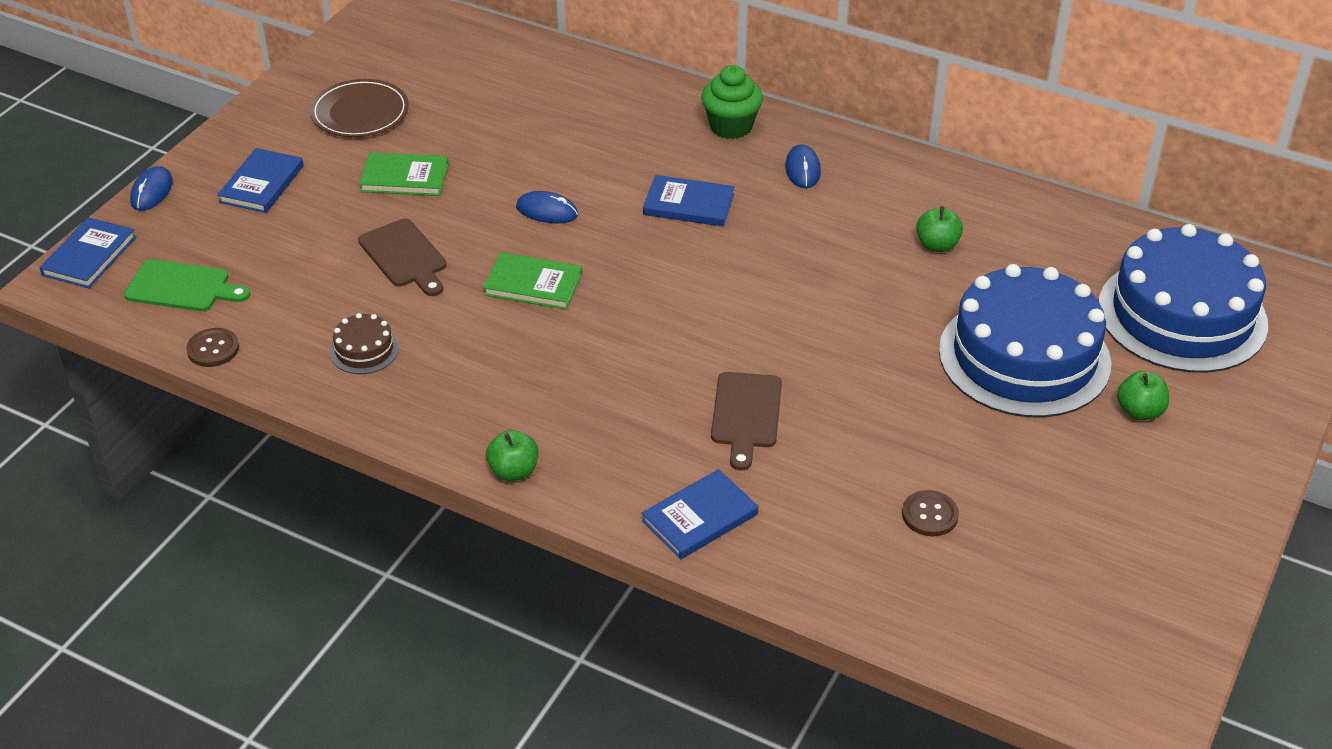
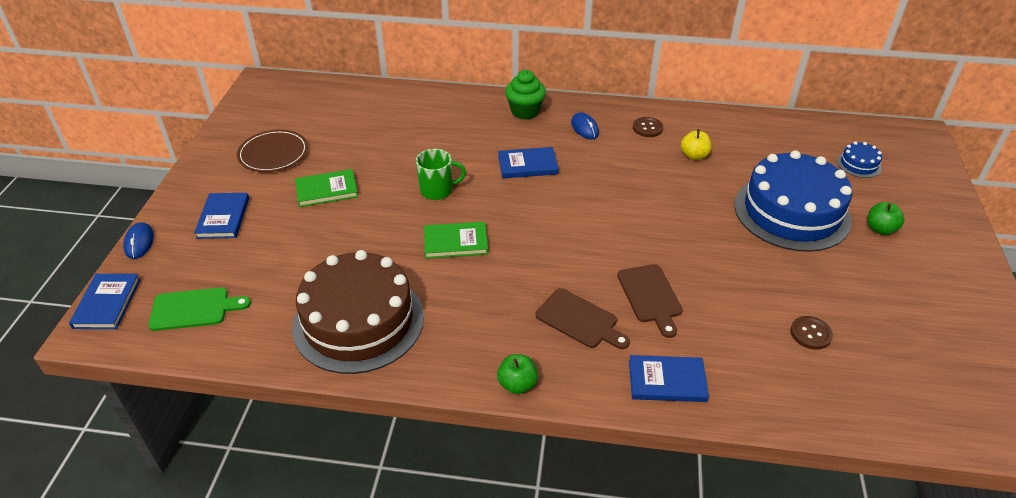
camera: 20 degrees left, 0 degrees up
(213, 349) = (239, 351): brown button -> brown button (647, 128)
(364, 350) = (358, 321): brown cake -> brown cake, size x2.47
(405, 256) = (354, 244): brown cutting board -> brown cutting board (579, 320)
(547, 211) = (437, 190): blue mouse -> green mug
(700, 517) = (667, 381): blue book -> blue book turned 60 degrees clockwise
(937, 245) = (694, 156): green apple -> yellow apple
(1182, 315) = (858, 164): blue cake -> blue cake, size x0.40

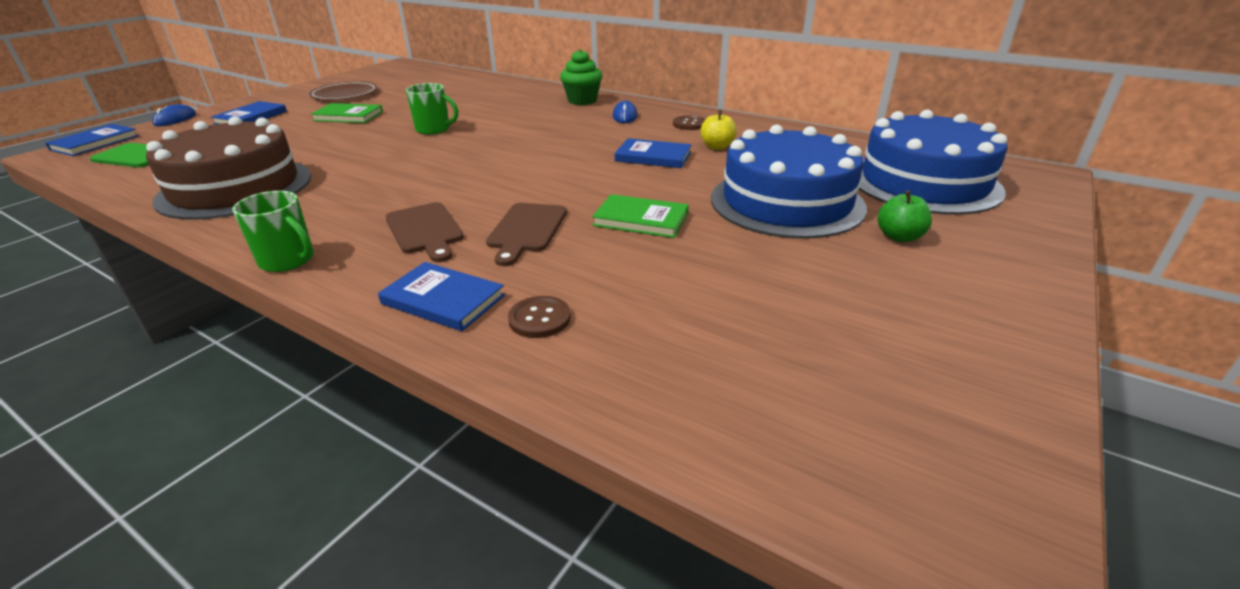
camera: 25 degrees right, 10 degrees down
(455, 242) = (397, 159): green book -> green book (641, 219)
(517, 384) = (288, 260): green apple -> green mug
(527, 165) = (536, 128): blue book -> blue book (653, 157)
(810, 334) = (685, 305): brown button -> brown button (539, 319)
(858, 164) = (923, 182): blue cake -> blue cake, size x2.47

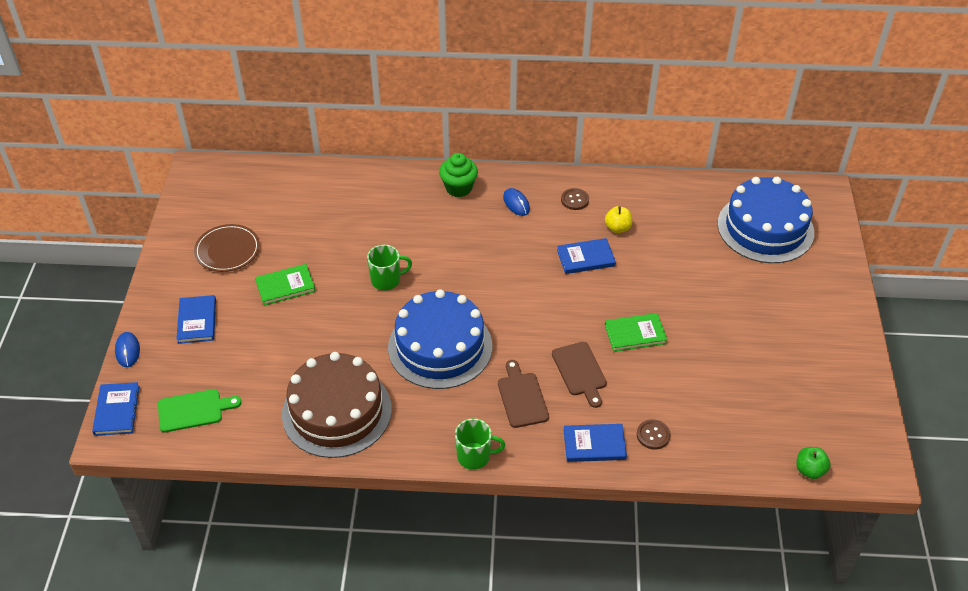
camera: 30 degrees left, 15 degrees up
(425, 230) = (522, 397): brown cutting board -> brown cutting board turned 135 degrees counterclockwise
(786, 202) = (702, 282): blue cake -> blue cake (440, 347)
(899, 237) = (777, 294): green apple -> green apple (809, 470)

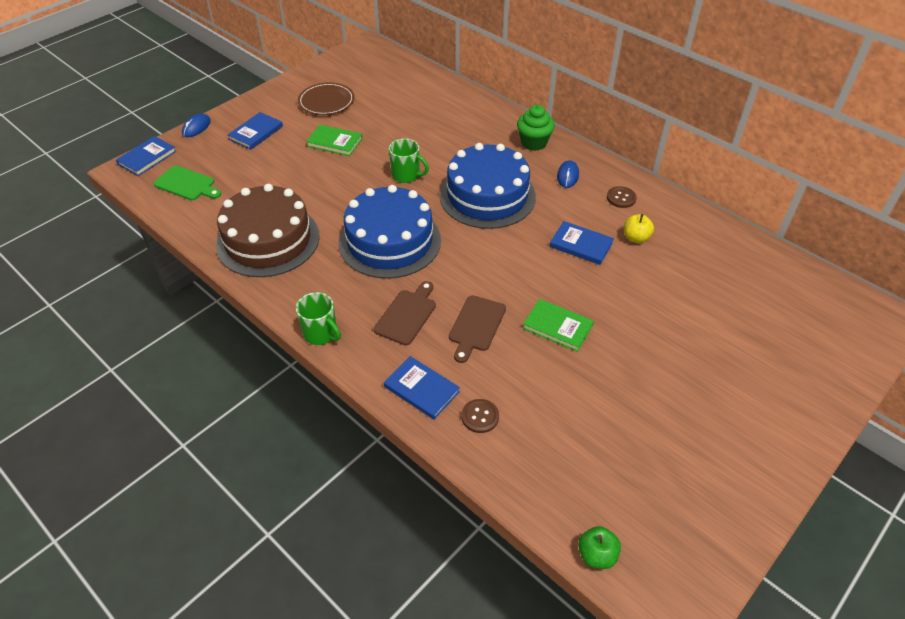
camera: 40 degrees right, 0 degrees up
(765, 228) = (786, 315): blue cake -> blue cake (487, 196)

